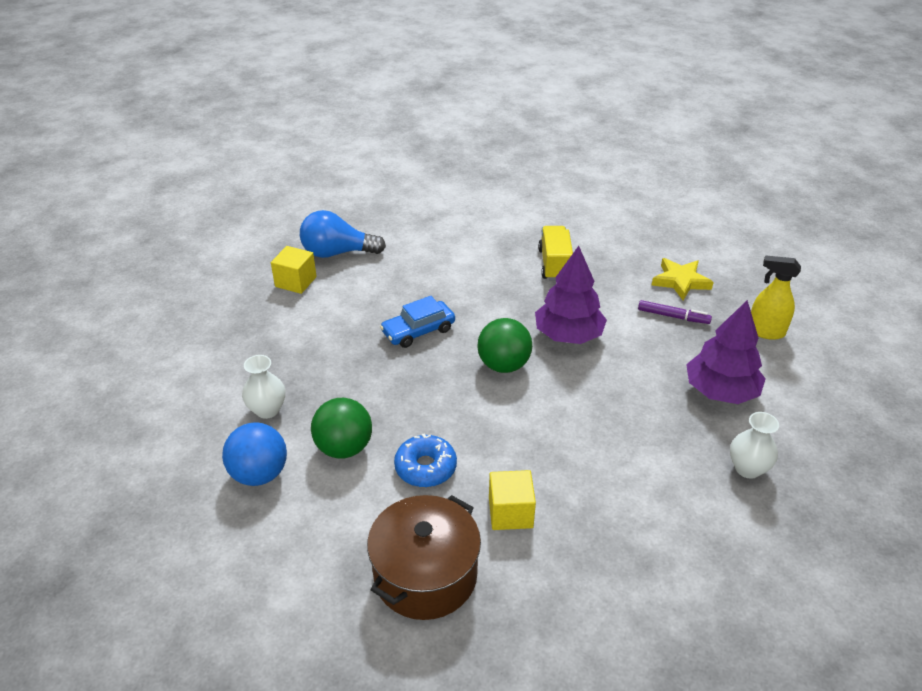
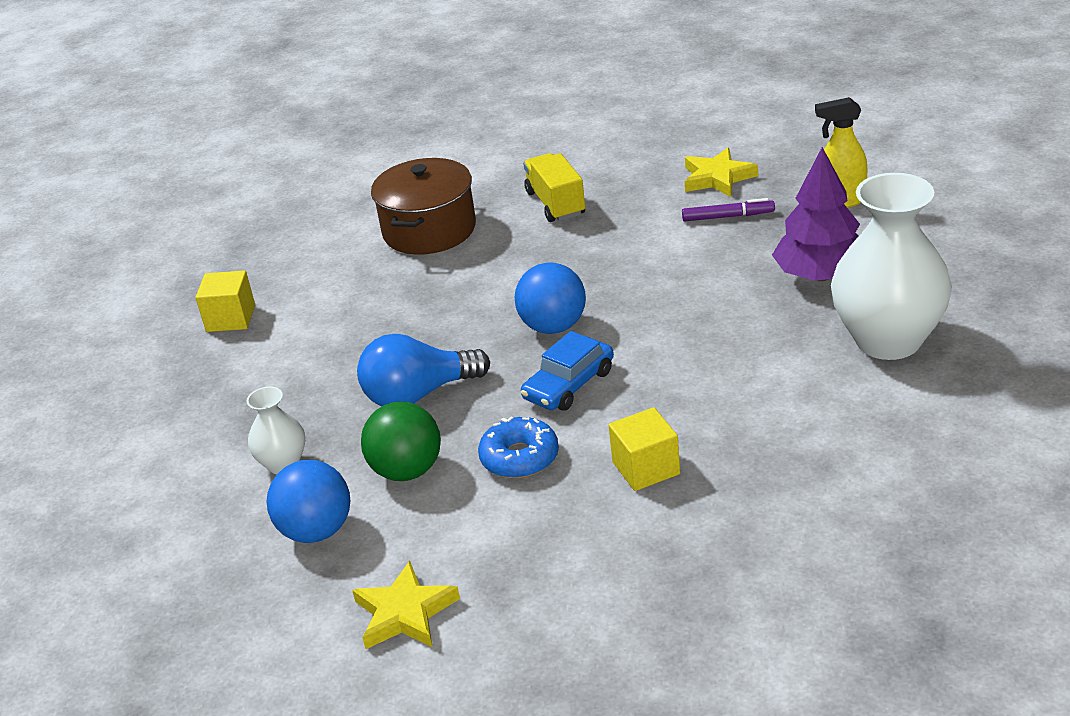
camera: 15 degrees left, 5 degrees down
(280, 569) = (405, 613): none -> yellow star
(337, 253) = (266, 271): blue light bulb -> blue light bulb (419, 394)
(418, 331) = (426, 323): blue car -> blue car (569, 385)
(425, 575) = (582, 559): brown pot -> brown pot (429, 230)
(503, 365) = (553, 327): green ball -> blue ball
(568, 335) = (614, 272): purple tree -> none
(747, 468) = (888, 340): white vase -> white vase, size x2.09

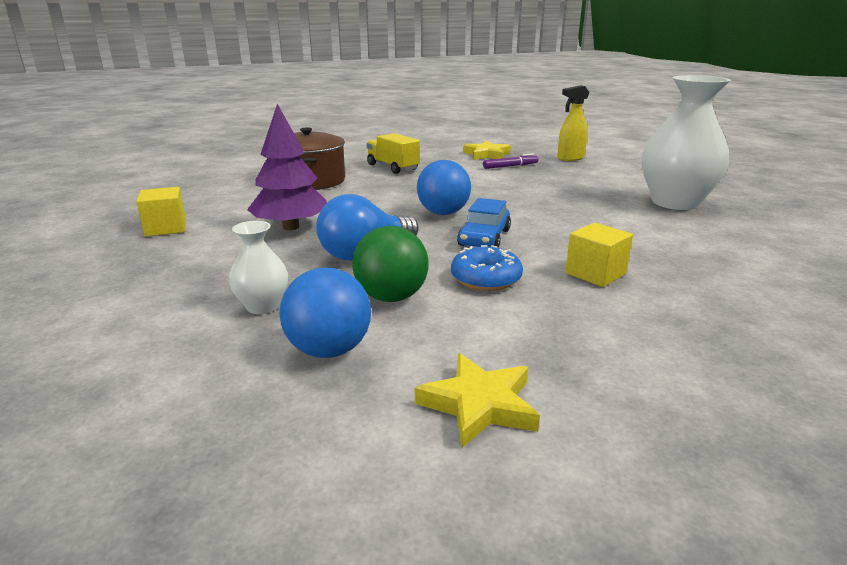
camera: 25 degrees left, 10 degrees down
(820, 275) = (596, 182): purple tree -> purple tree (291, 227)

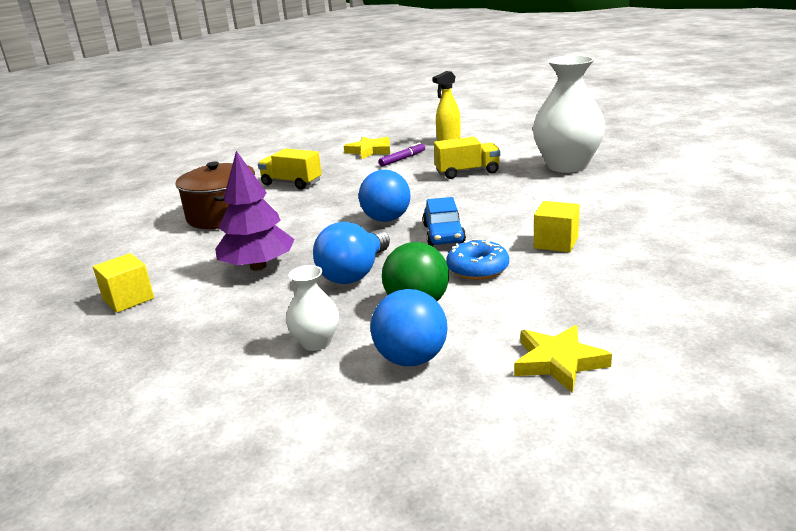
camera: 20 degrees left, 0 degrees up
(562, 188) = (467, 172): none -> yellow truck

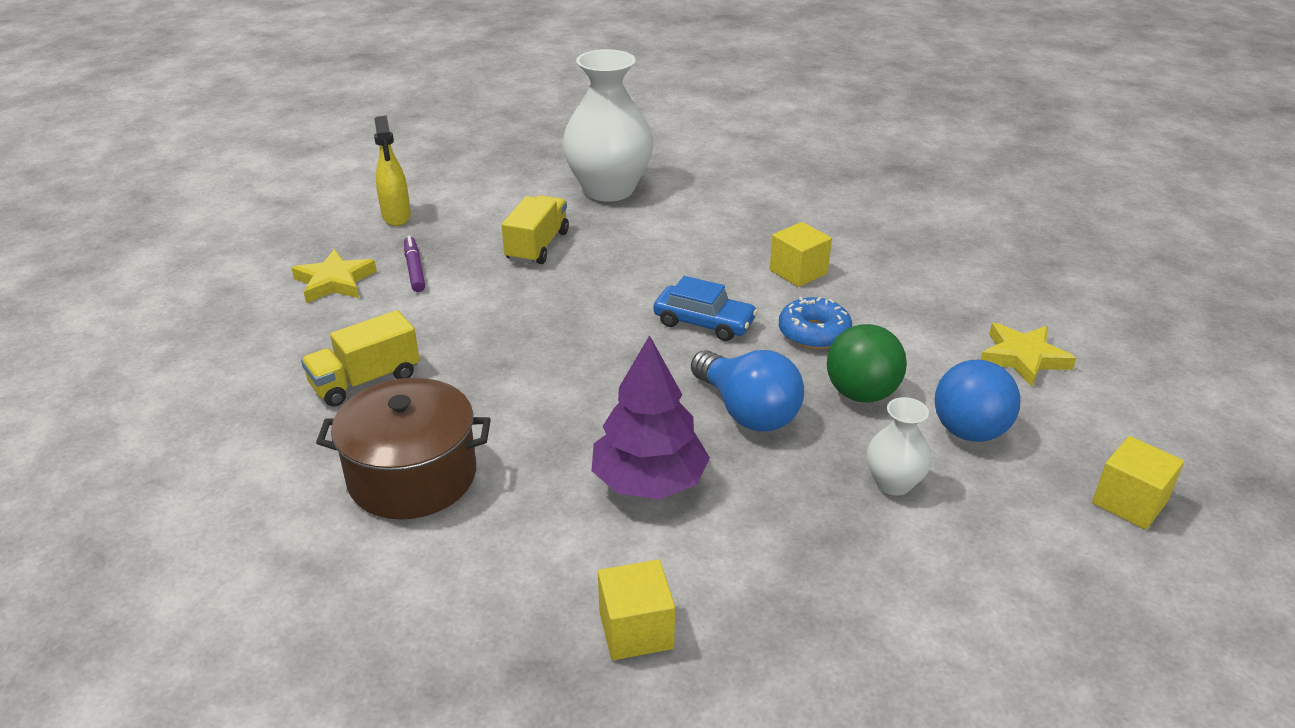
camera: 65 degrees left, 10 degrees up
(377, 464) = (1129, 502): none -> yellow cube
(386, 219) = (614, 345): blue ball -> none

